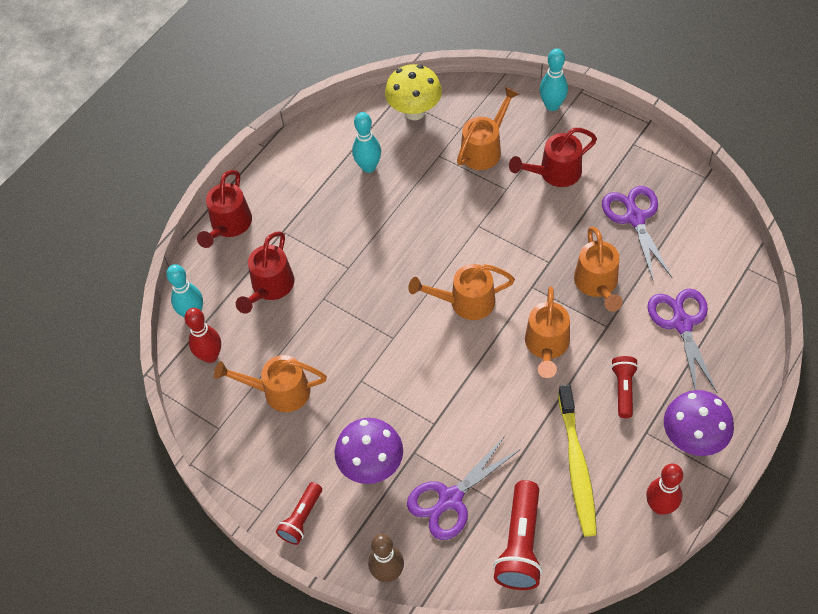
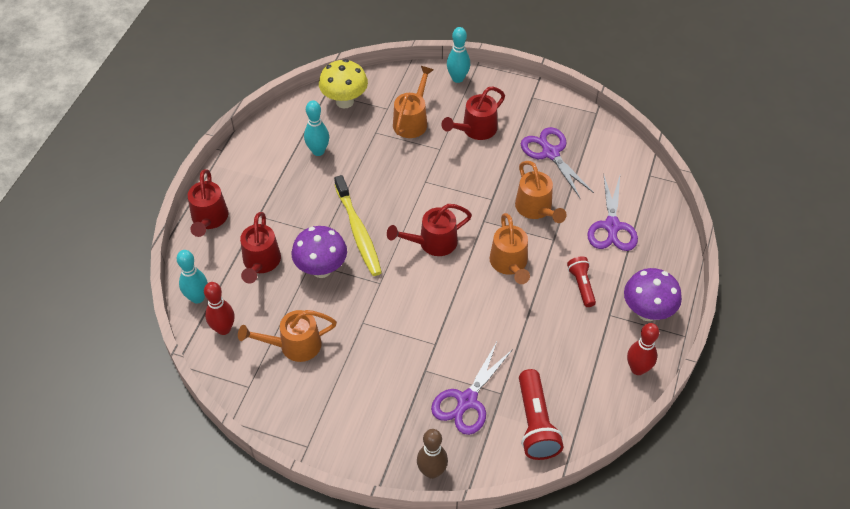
camera: 20 degrees left, 5 degrees down
(301, 518) = (344, 444): red flashlight -> none
(371, 466) = (392, 389): purple mushroom -> purple mushroom (321, 269)
(465, 302) = (432, 243): orange watering can -> red watering can
(576, 466) = (562, 352): yellow toothbrush -> yellow toothbrush (358, 231)
(682, 324) = (612, 226): purple scissors -> purple scissors turned 150 degrees counterclockwise

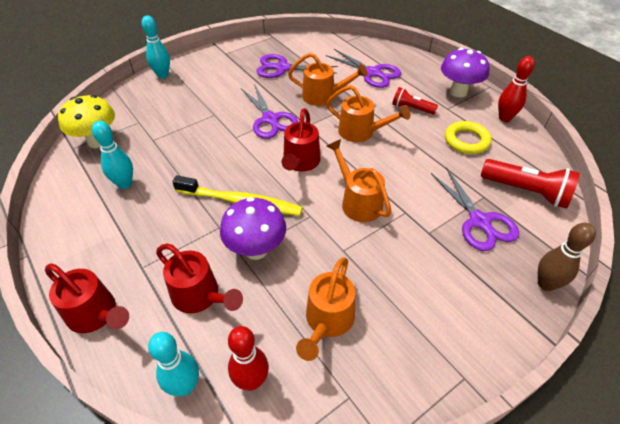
camera: 55 degrees left, 5 degrees down
(412, 120) = (169, 115): orange watering can -> orange watering can (358, 201)
(468, 190) = (270, 119): none -> purple scissors
(475, 130) = (219, 89): red watering can -> none
(570, 350) = (466, 140): none -> yellow ring

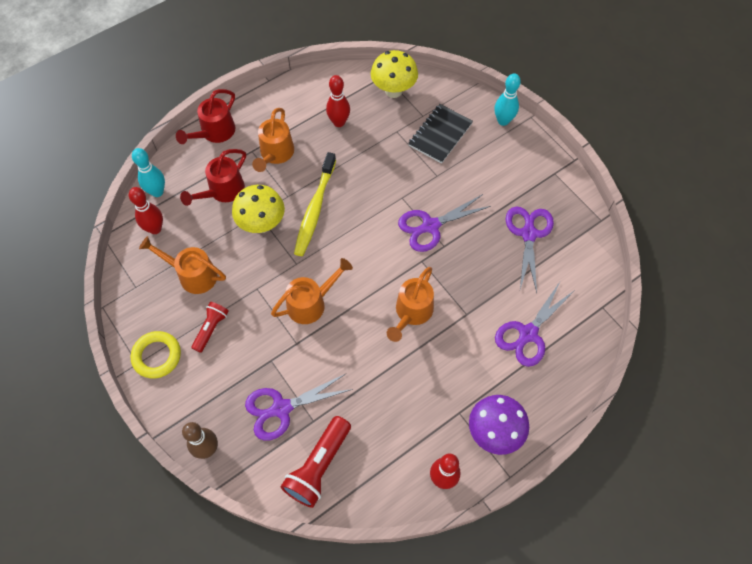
camera: 90 degrees right, 15 degrees up
(125, 184) = (339, 122): turquoise bowling pin -> red bowling pin
(166, 111) = (440, 135): none -> black notebook
(256, 250) = (262, 224): purple mushroom -> yellow mushroom
(300, 163) = (364, 255): red watering can -> none
(324, 96) = (474, 277): orange watering can -> orange watering can (275, 154)
(411, 108) = (456, 370): red flashlight -> red flashlight (211, 329)
(466, 140) = (399, 422): yellow ring -> yellow ring (157, 356)

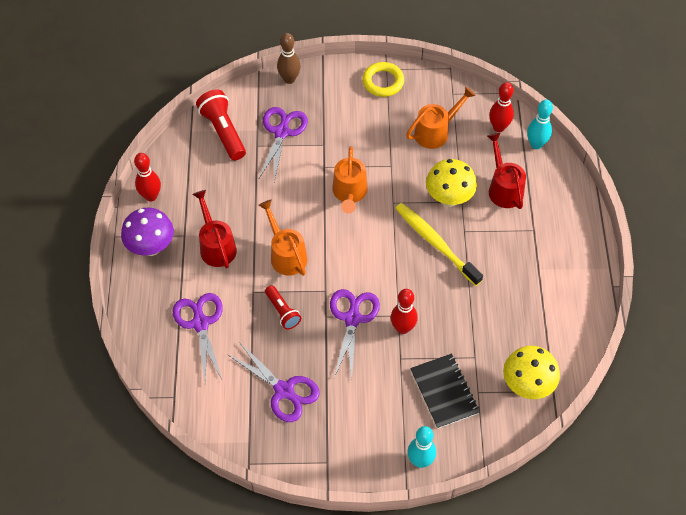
camera: 125 degrees right, 5 degrees down
(211, 329) = (379, 122): red flashlight -> red flashlight (282, 312)
(214, 133) = (574, 212): red watering can -> red watering can (216, 245)
(275, 154) = (516, 245): orange watering can -> none
(339, 122) = (519, 315): red bowling pin -> red bowling pin (403, 328)

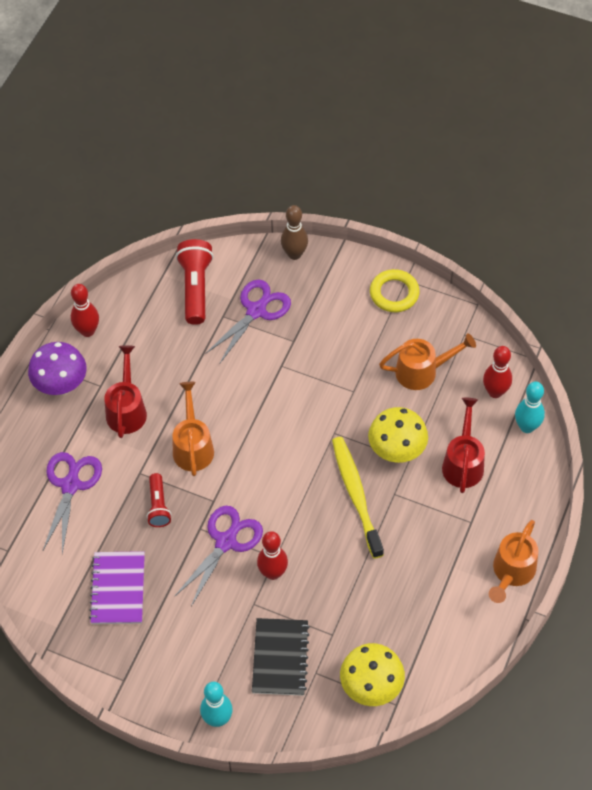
camera: 25 degrees right, 0 degrees up
(284, 390) = (118, 589): purple scissors -> purple notebook
(349, 193) = (292, 405): orange watering can -> orange watering can (511, 572)

